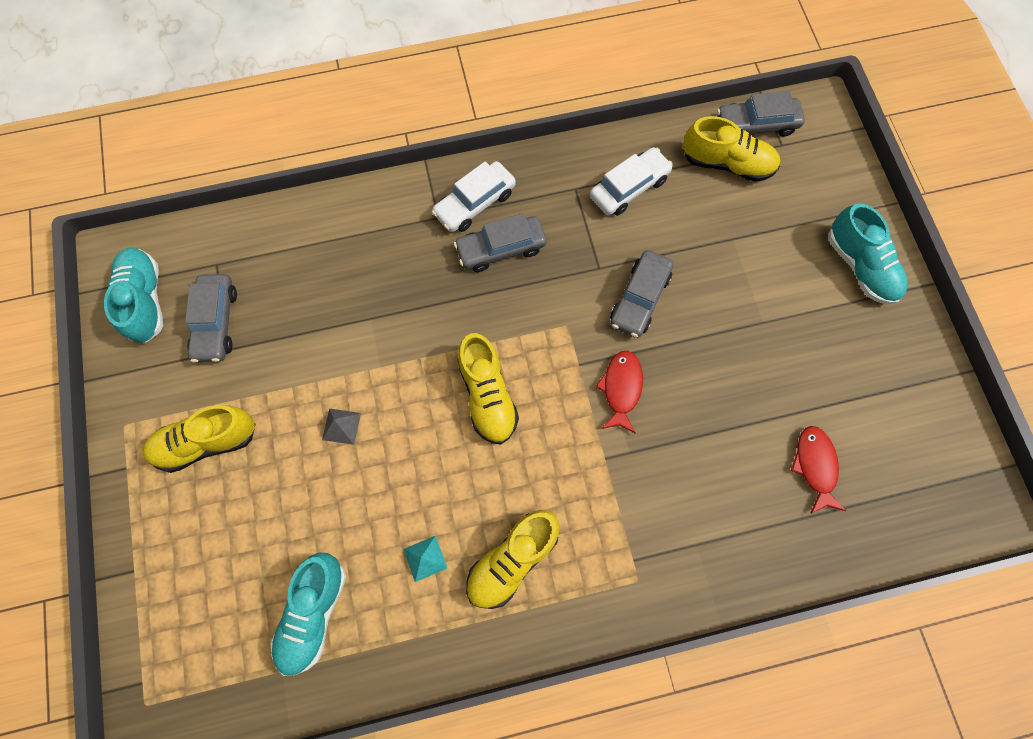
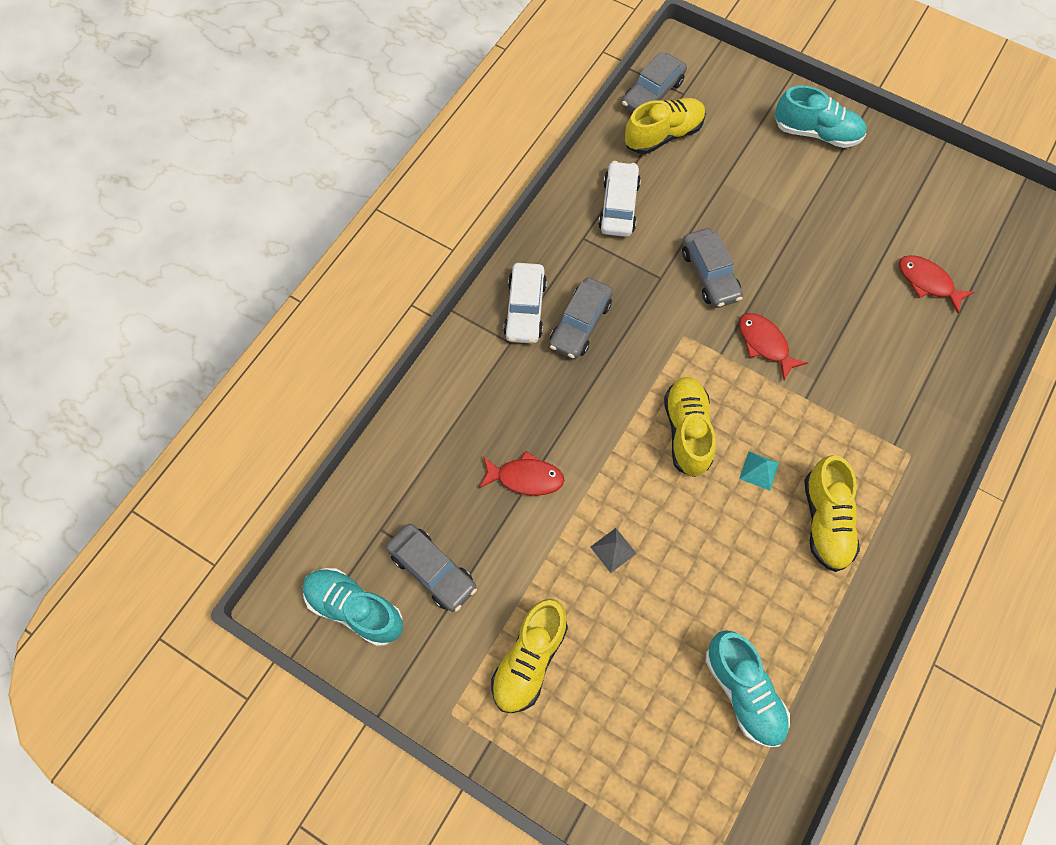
camera: 45 degrees left, 5 degrees down
(342, 320) = (525, 478): none -> red fish
(425, 558) = (771, 578): turquoise pyramid -> turquoise pyramid (759, 470)
(487, 396) = (687, 431): yellow shoe -> yellow shoe turned 120 degrees counterclockwise

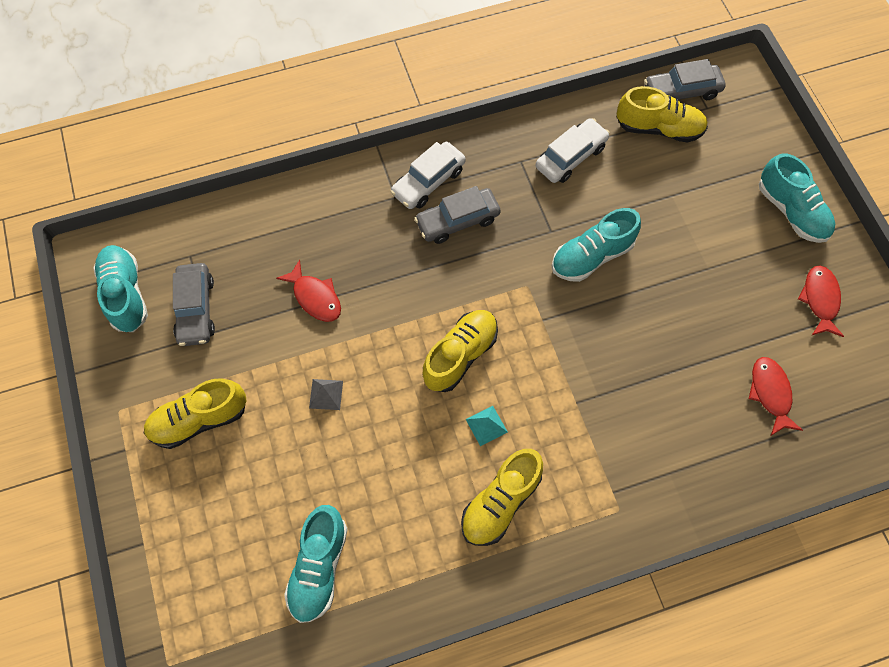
camera: 40 degrees right, 0 degrees up
(709, 274) = (591, 256): grey car -> turquoise shoe
(765, 344) = (584, 338): red fish -> red fish (820, 300)

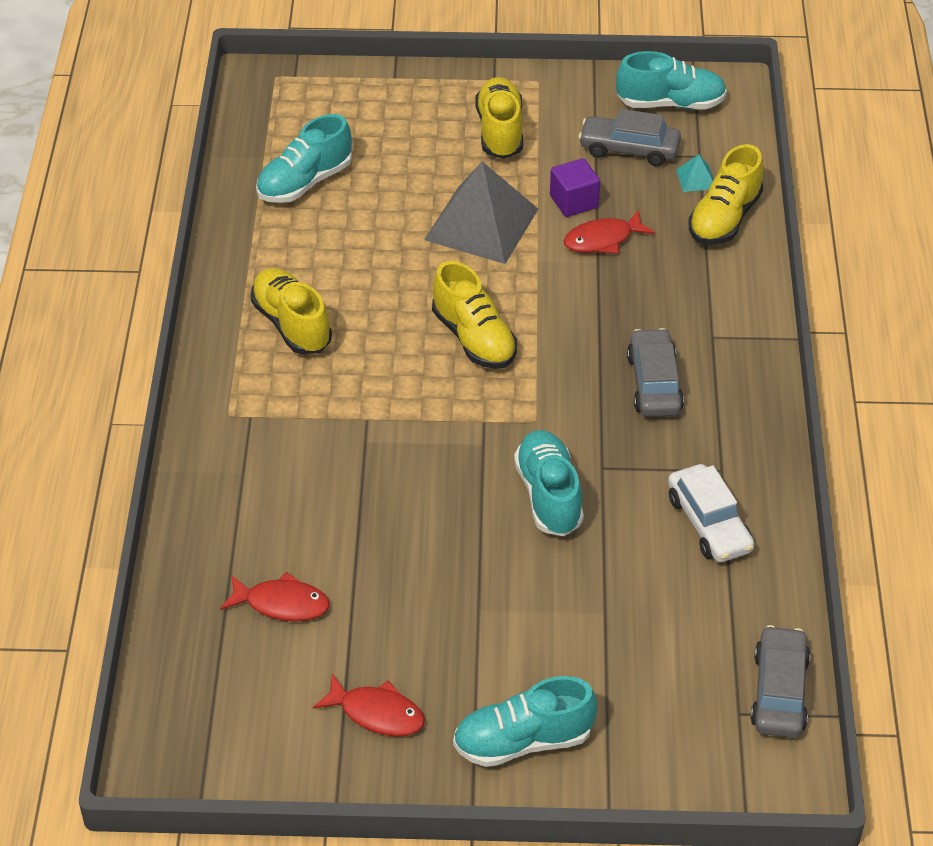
camera: 110 degrees right, 20 degrees down
(275, 332) = (574, 202): none -> purple cube
(319, 567) = (305, 182): turquoise shoe -> turquoise shoe turned 75 degrees counterclockwise
(326, 394) = (481, 224): grey pyramid -> grey pyramid, size x2.50
(428, 181) = (723, 372): white car -> none
(486, 425) = (381, 337): turquoise pyramid -> turquoise pyramid (696, 179)
(658, 128) = (722, 639): yellow shoe -> yellow shoe (724, 219)

